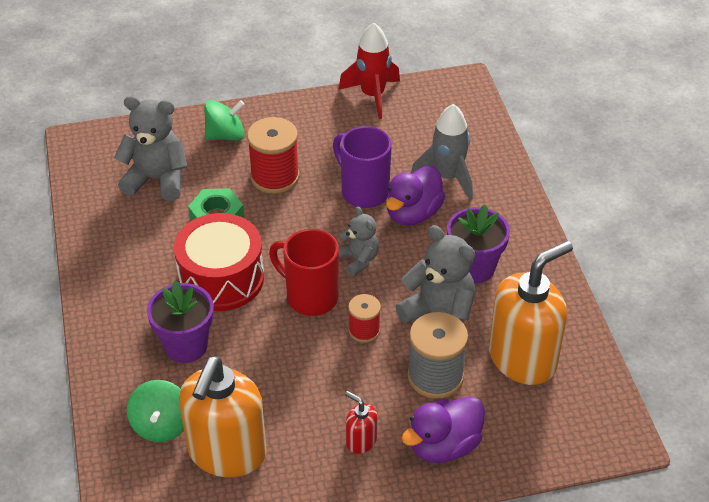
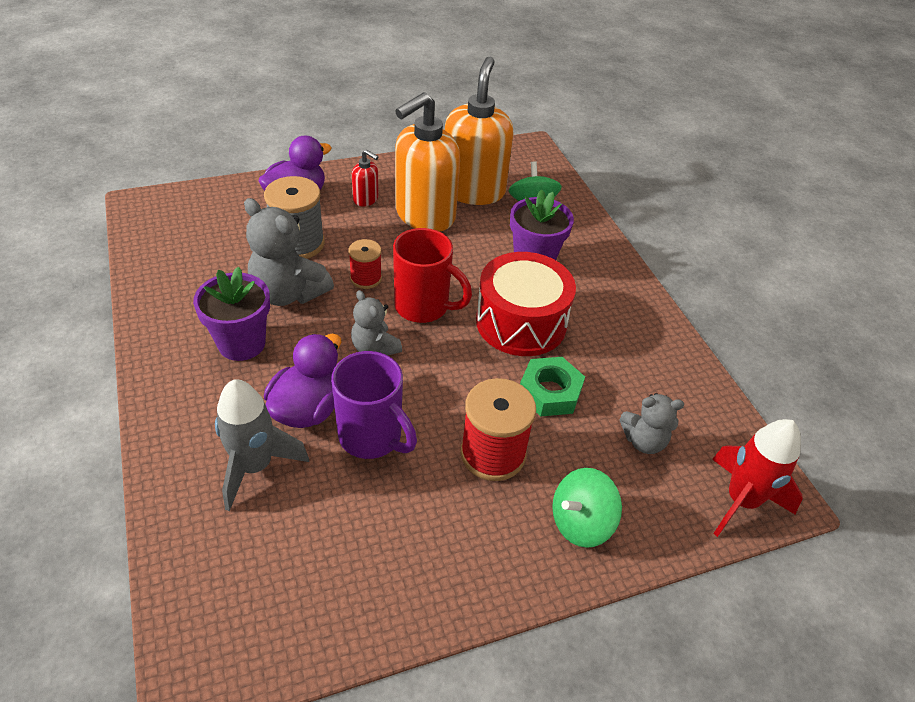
camera: 170 degrees right, 0 degrees up
(157, 179) = (644, 441): grey teddy bear -> grey teddy bear, size x0.60
(372, 96) = (363, 629): red rocket -> red rocket (741, 501)
(523, 358) = (210, 259): orange soap dispenser -> orange soap dispenser (424, 215)

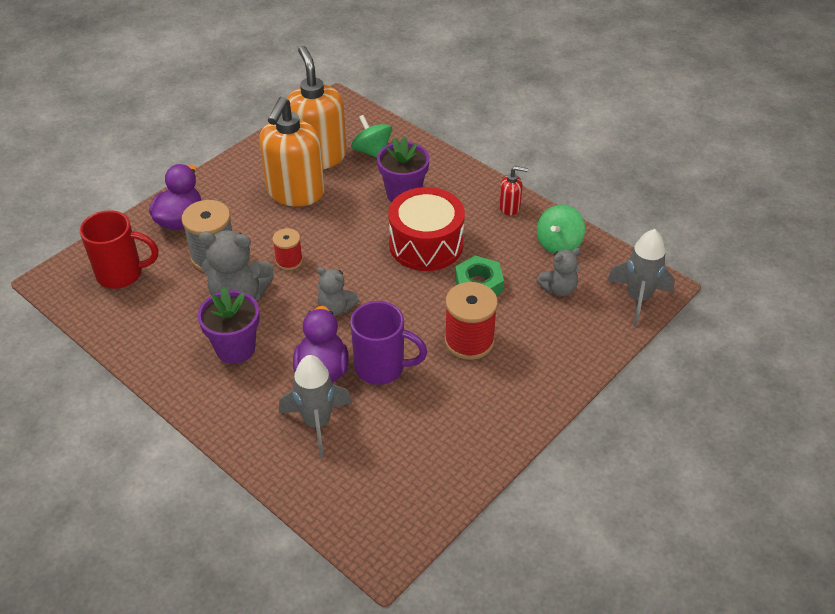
camera: 25 degrees left, 0 degrees up
(366, 199) = (238, 198): red soap dispenser -> red soap dispenser (510, 207)
(423, 307) = (348, 263): red mug -> red mug (122, 274)
(580, 522) = (552, 356): green spinning top -> green spinning top (558, 244)
(741, 501) = (638, 298): red rocket -> grey rocket

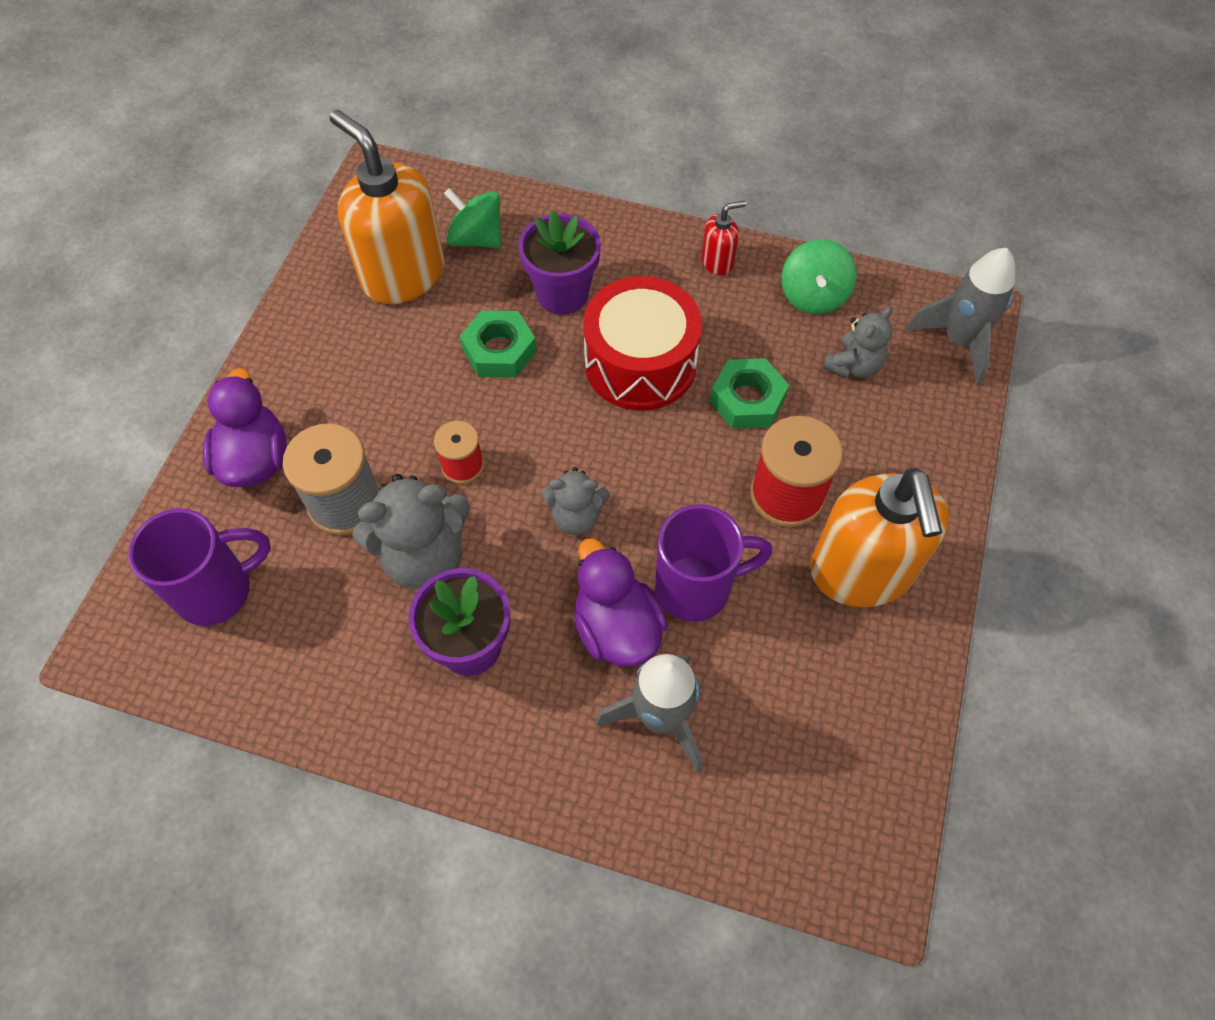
camera: 25 degrees left, 15 degrees up
(122, 274) = (217, 591): red mug -> purple mug
(295, 193) = (404, 347): orange soap dispenser -> orange soap dispenser (861, 572)
(347, 211) = (499, 350): none -> green nut

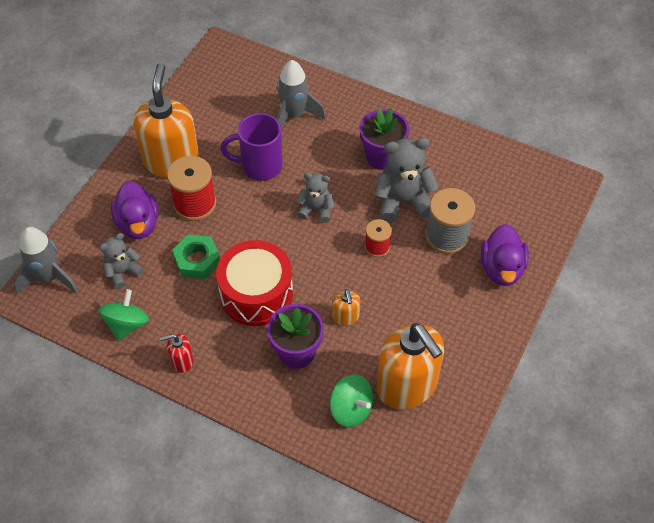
camera: 170 degrees left, 5 degrees down
(217, 591) = (516, 200): purple mug -> none
(499, 350) = (346, 317): green nut -> orange soap dispenser
(616, 627) = (306, 154): purple duck -> purple duck (138, 224)

